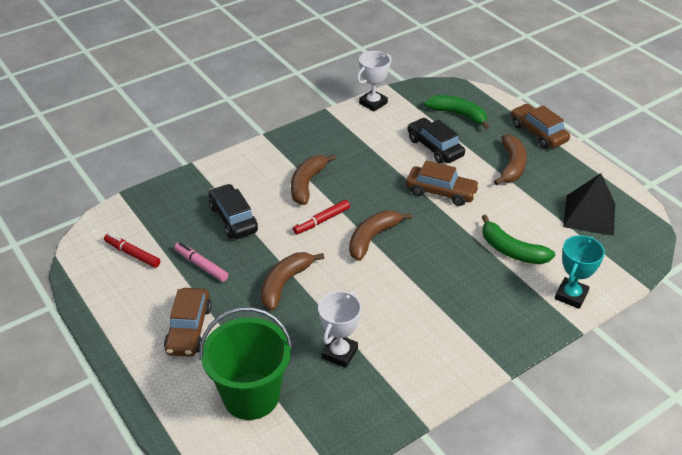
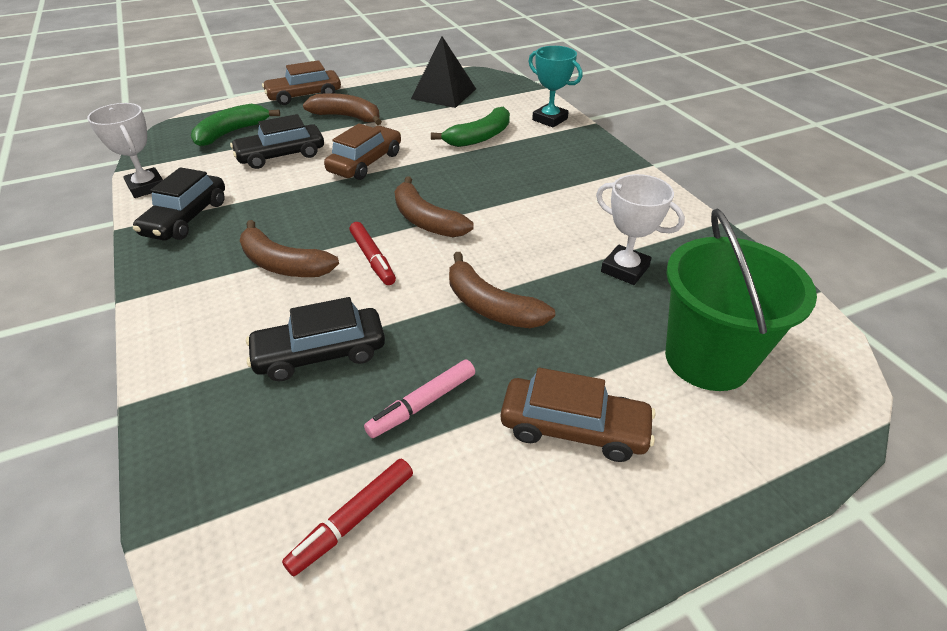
camera: 80 degrees left, 0 degrees up
(344, 131) = (186, 218): none -> black car

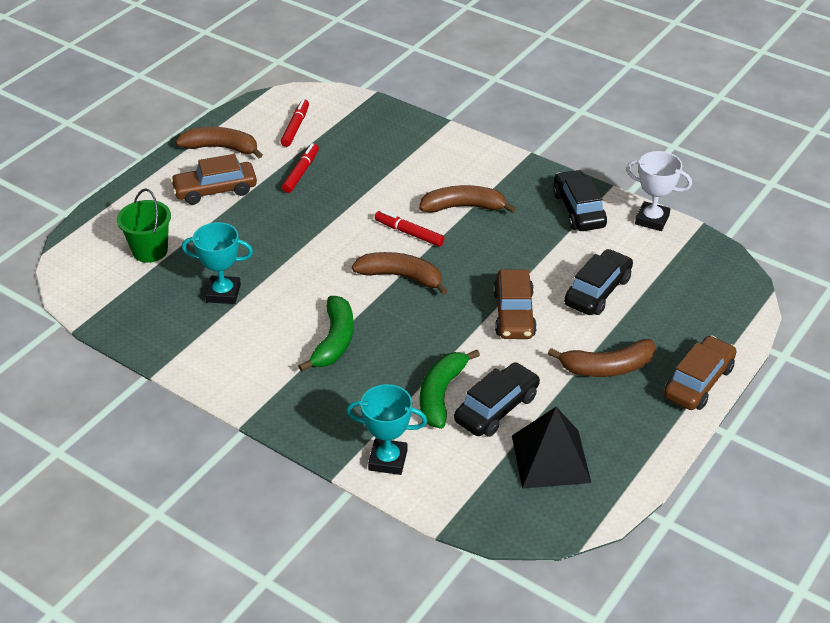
camera: 150 degrees right, 0 degrees up
(232, 132) = (683, 298): green banana -> green banana (334, 341)
(320, 353) = (378, 172): black car -> black car (496, 408)
(423, 403) = (300, 172): pink marker -> red marker
(490, 306) = (301, 232): brown banana -> brown banana (221, 148)
(625, 269) = (223, 293): white trophy -> turquoise trophy
(707, 359) = (150, 251): green bucket -> green bucket, size x0.63

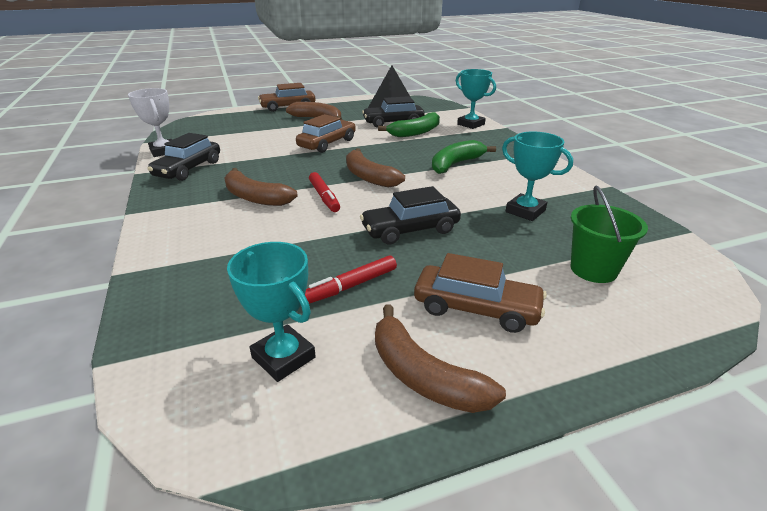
camera: 145 degrees left, 10 degrees down
(295, 127) = (283, 357): red marker -> turquoise trophy
(597, 291) = (265, 138): black car -> black car (410, 230)

